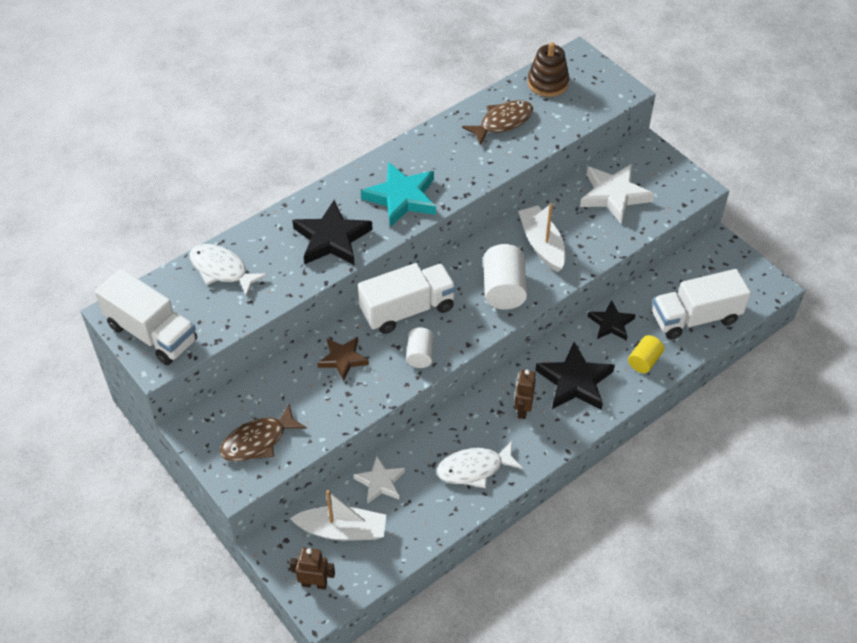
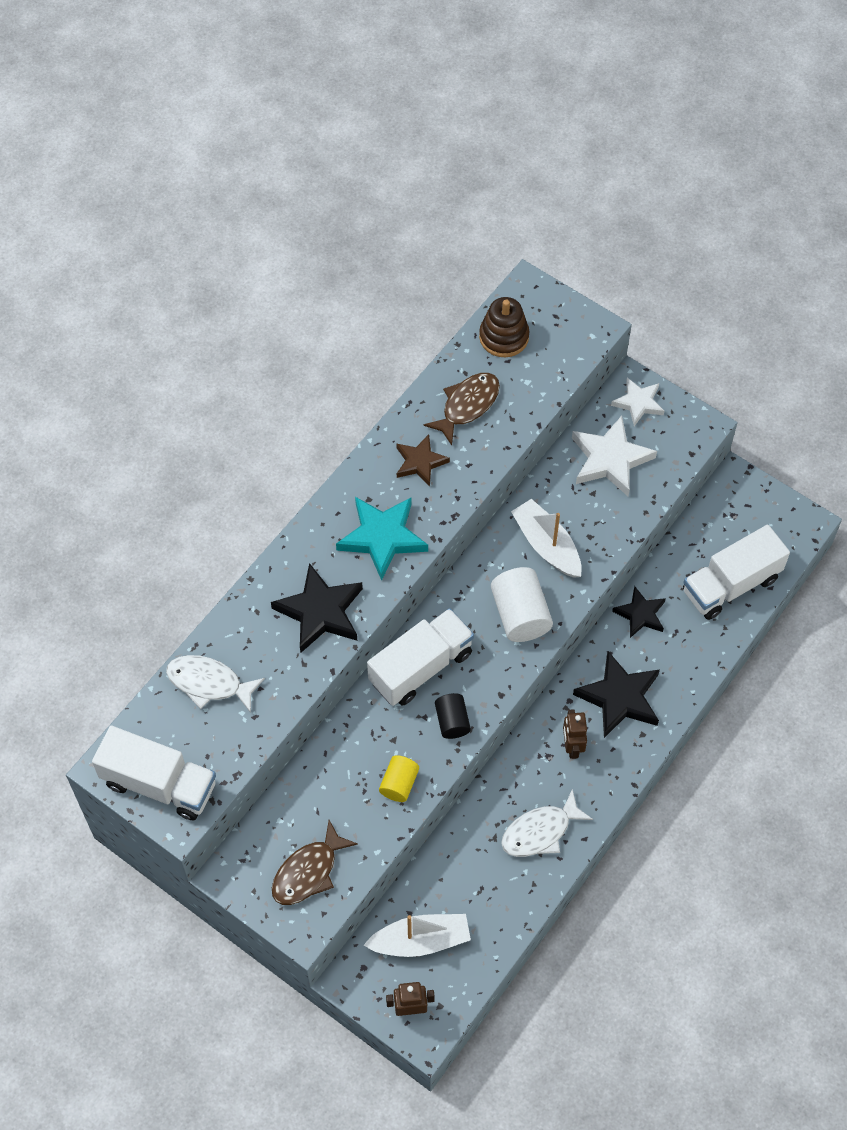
camera: 15 degrees left, 10 degrees up
(343, 359) = (368, 748): brown star -> brown star (420, 462)
(380, 482) = (443, 874): white star -> white star (638, 403)
(420, 355) = (452, 721): white cylinder -> black cylinder
(644, 361) = (688, 653): yellow cylinder -> yellow cylinder (399, 784)

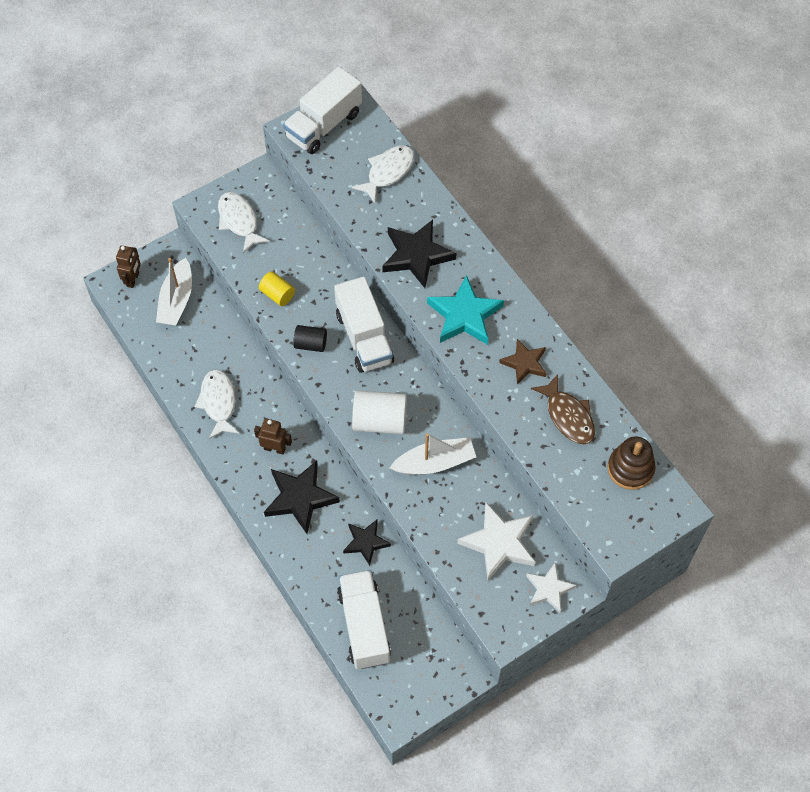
camera: 110 degrees right, 0 degrees up
(308, 871) = (239, 221): brown fish -> white fish

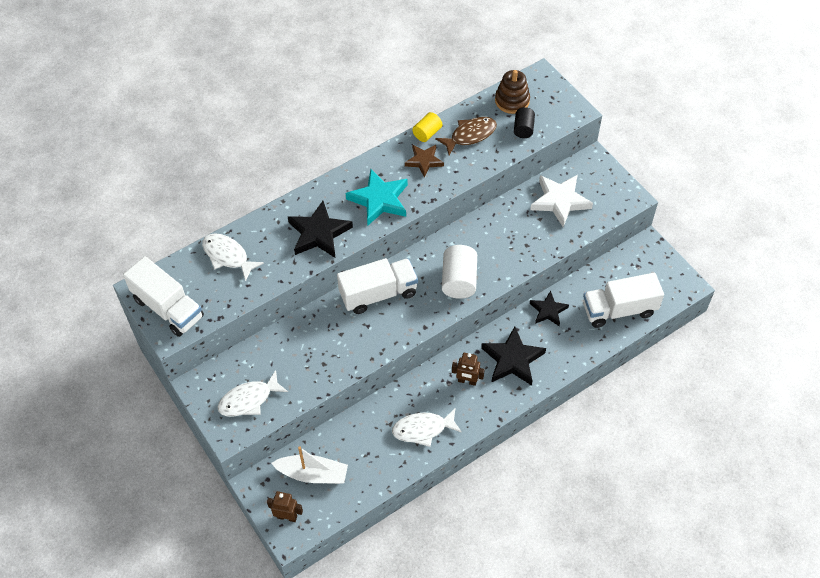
camera: 90 degrees left, 5 degrees down
(275, 448) = (467, 381): brown robot -> brown robot turned 90 degrees counterclockwise
(277, 294) = (332, 363): yellow cylinder -> yellow cylinder (427, 133)
(310, 344) = (385, 334): black cylinder -> black cylinder (523, 129)
(435, 463) = (495, 242): white boat -> none
(549, 589) = (593, 172): white star -> none

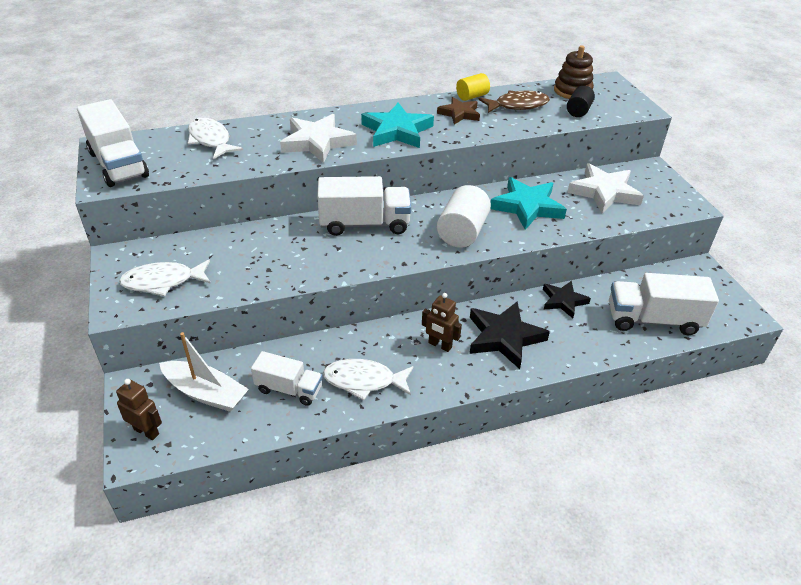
camera: 15 degrees right, 15 degrees down
(319, 233) = (317, 142): black star -> white star
(371, 452) = (289, 389): none -> white truck
(502, 236) = (527, 207): none -> turquoise star

